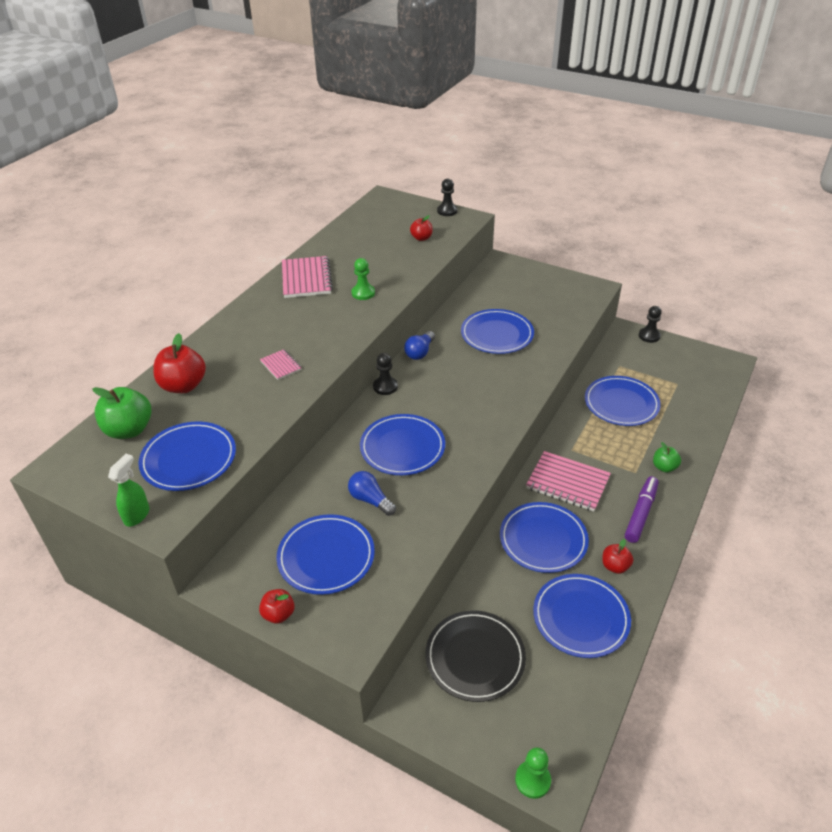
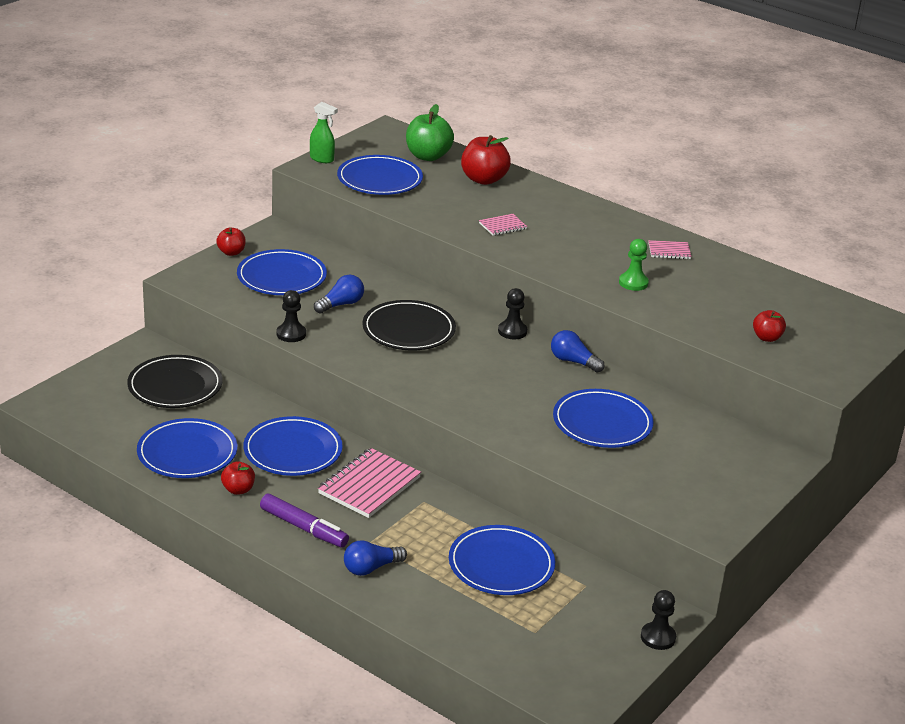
camera: 95 degrees right, 10 degrees down
(306, 279) = (669, 251): pink notebook -> pink notebook, size x0.51
(402, 447) = (408, 330): blue plate -> black plate
(447, 211) = (848, 369): black pawn -> black pawn (291, 334)
(532, 780) = (51, 394): green pawn -> none
(664, 467) = (371, 568): green apple -> blue light bulb

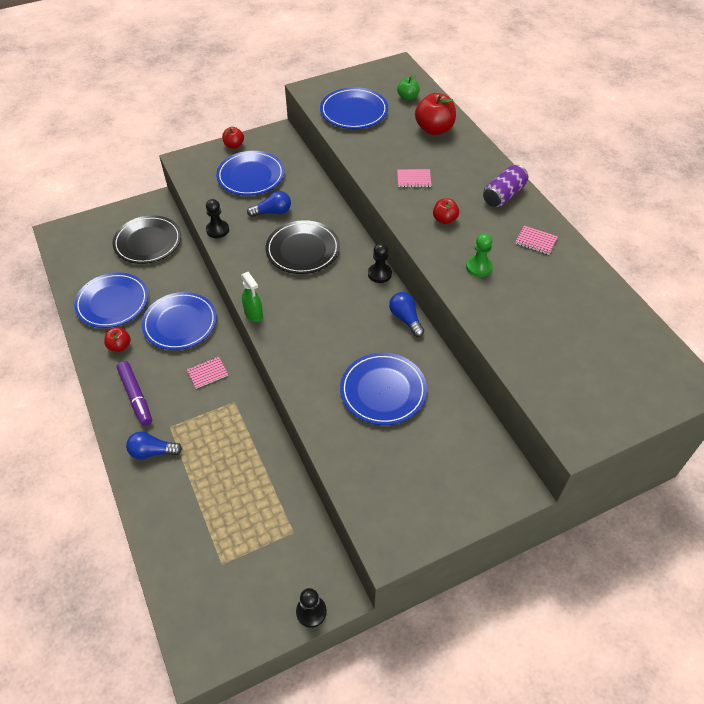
camera: 30 degrees right, 20 degrees up
(322, 159) = (326, 83): green spray bottle -> green spray bottle (254, 314)
(369, 485) = (207, 373): pink notebook -> pink notebook, size x0.51
(428, 156) = (407, 97): green apple -> green apple, size x0.57
(501, 564) = (245, 485): blue plate -> none
(605, 221) = (503, 195): none -> purple can
(767, 338) = (556, 364): red apple -> red apple (444, 219)

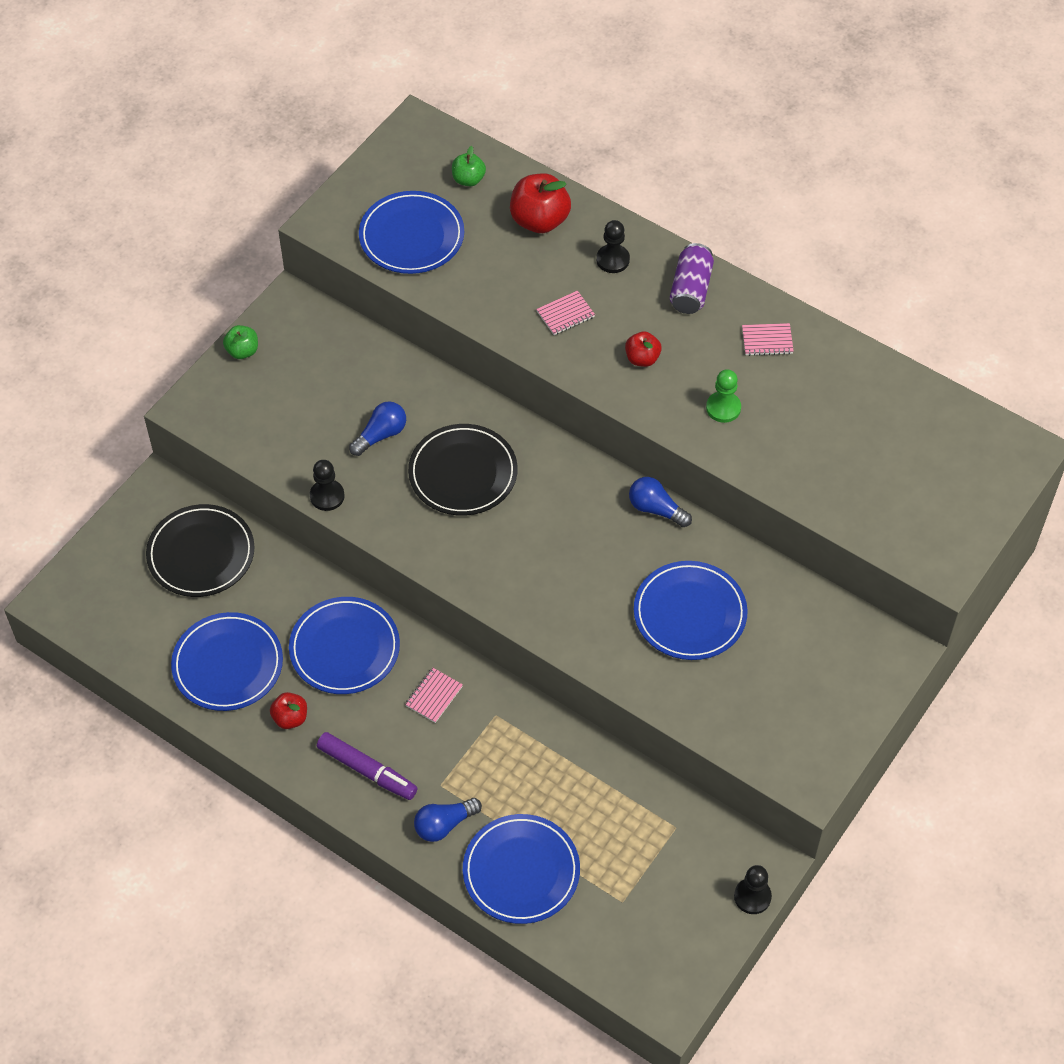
camera: 30 degrees left, 5 degrees up
(234, 145) = (242, 351): red apple -> green apple
(251, 176) = (307, 391): blue plate -> blue plate (521, 871)
(254, 314) = (468, 592): green spray bottle -> none
(379, 274) = (584, 462): black pawn -> black pawn (612, 260)

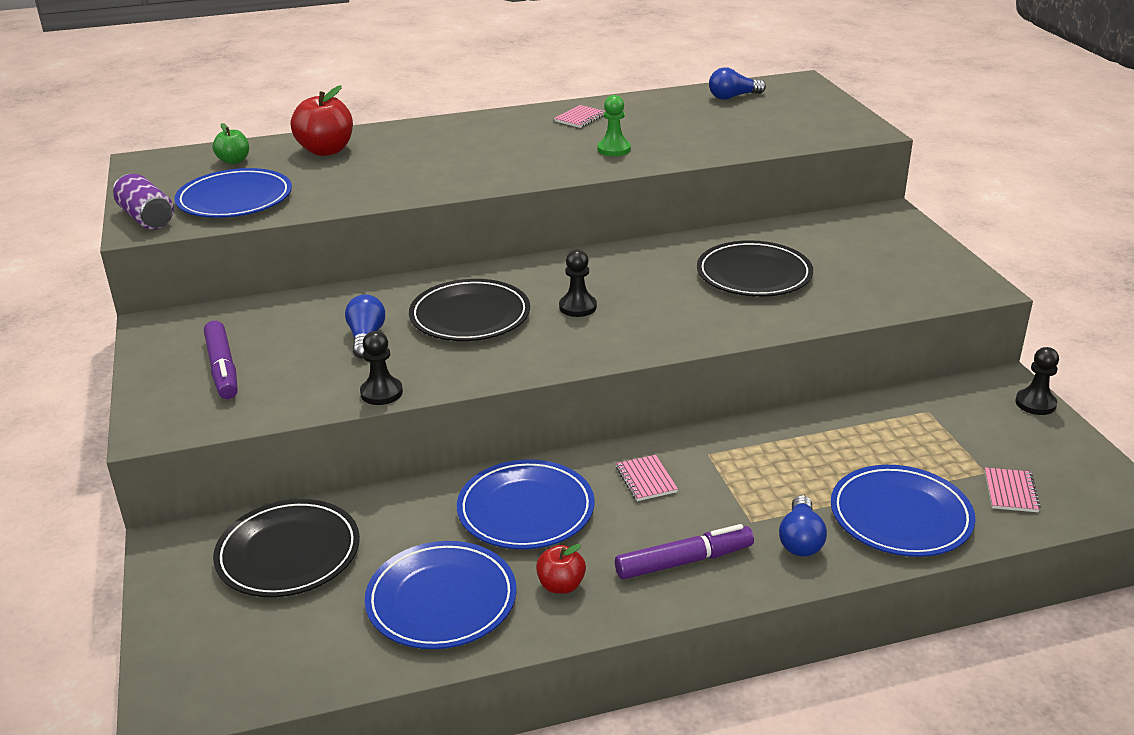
camera: 50 degrees left, 25 degrees down
(242, 351) = (152, 371): green apple -> none
(277, 386) = (222, 368): none -> purple marker
(565, 314) = (427, 171): pink notebook -> pink notebook (1010, 492)
(612, 260) = (413, 140): black pawn -> black pawn (577, 307)
(642, 358) = (519, 160): red apple -> none
(656, 509) = (634, 250): blue light bulb -> blue light bulb (733, 97)
(690, 289) = (490, 125): purple can -> purple can (146, 218)
(690, 613) = (754, 274): blue plate -> black plate

